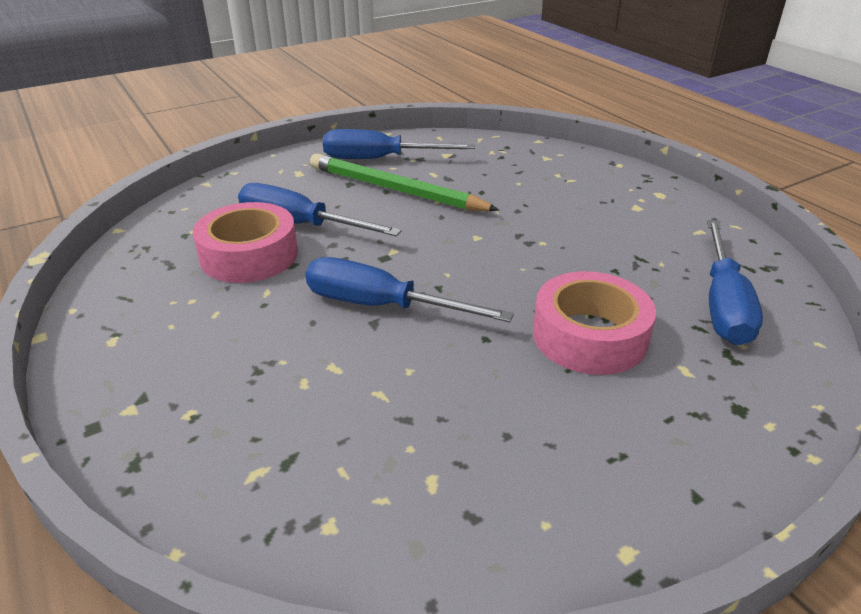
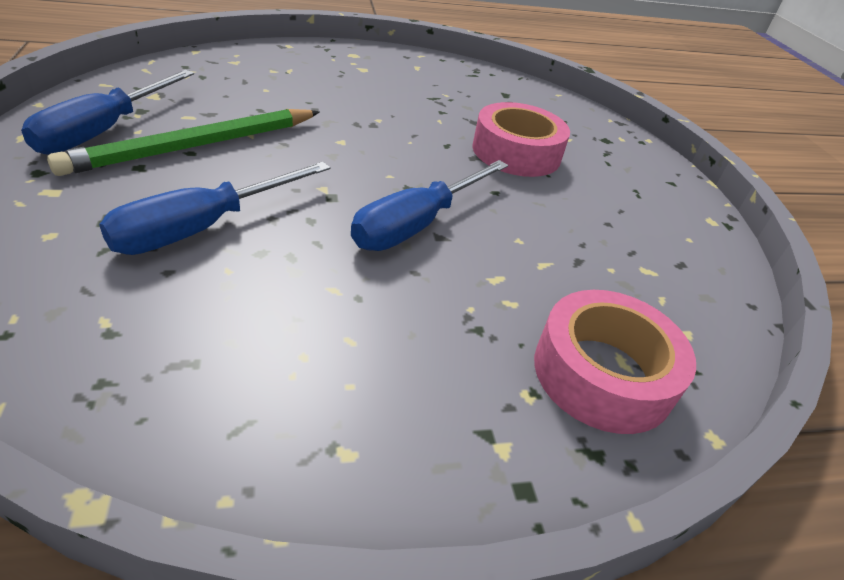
camera: 75 degrees left, 5 degrees up
(249, 255) = (237, 283): pink tape -> pink tape (603, 374)
(723, 304) = (506, 99): blue screwdriver -> none

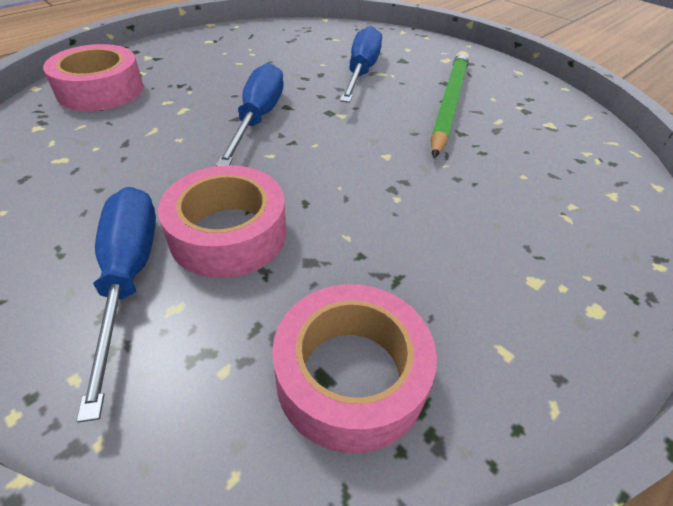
camera: 150 degrees right, 5 degrees up
(104, 130) = (503, 90): blue screwdriver -> blue screwdriver (129, 276)
(493, 89) = (351, 376): none -> pink tape

